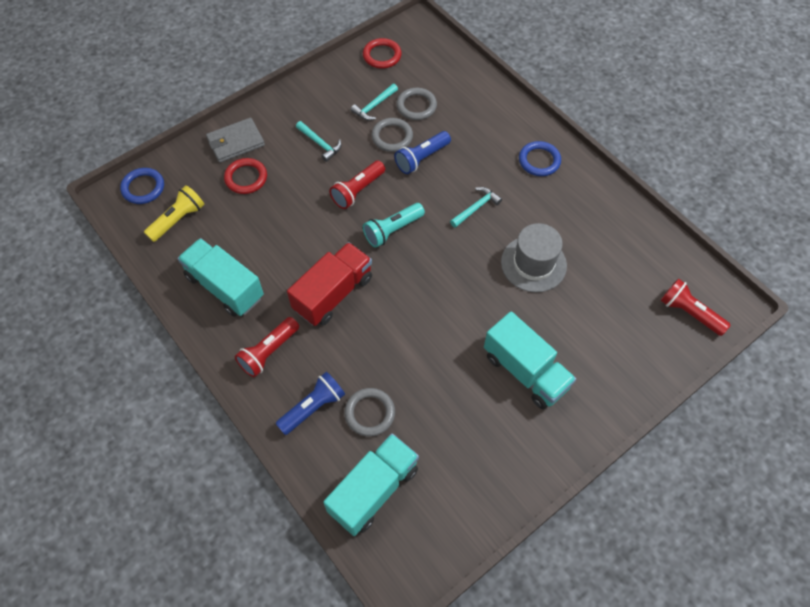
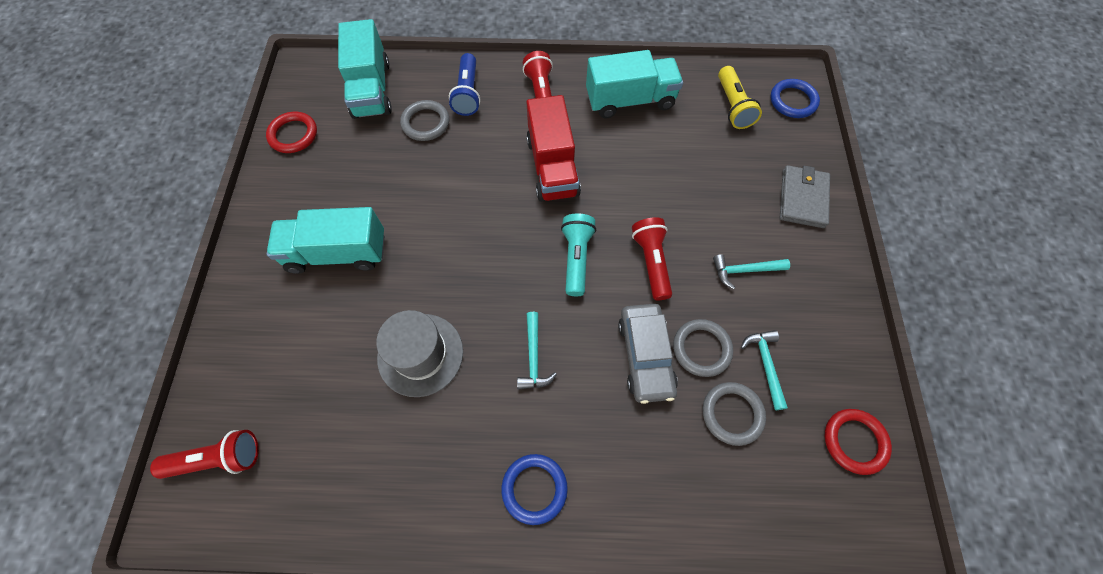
camera: 130 degrees right, 5 degrees up
(246, 178) = (745, 180): red ring -> red ring (293, 135)
(422, 158) = (645, 356): blue flashlight -> grey car

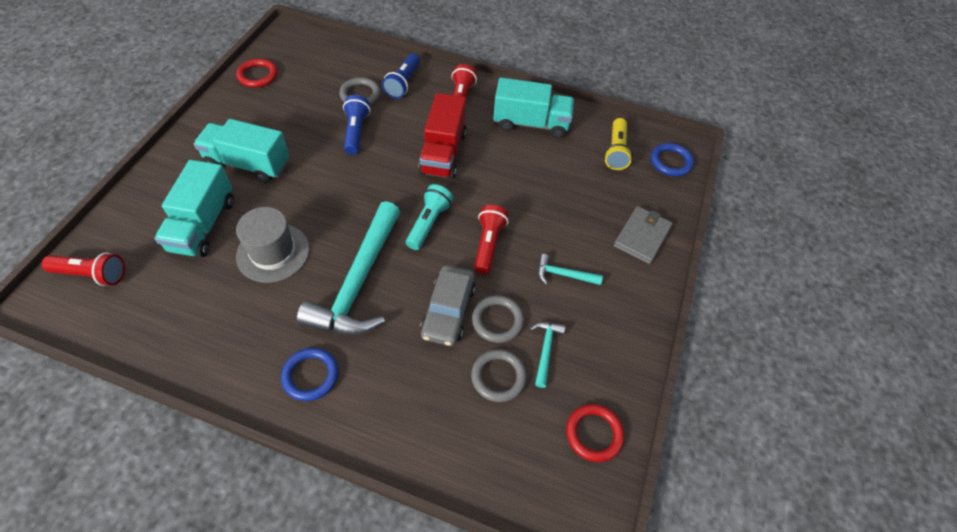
camera: 15 degrees right, 10 degrees down
(371, 89) = (331, 61): turquoise truck -> turquoise truck (203, 225)
(443, 171) = (356, 132): none -> blue flashlight
(533, 357) = (358, 283): turquoise hammer -> turquoise hammer, size x2.33

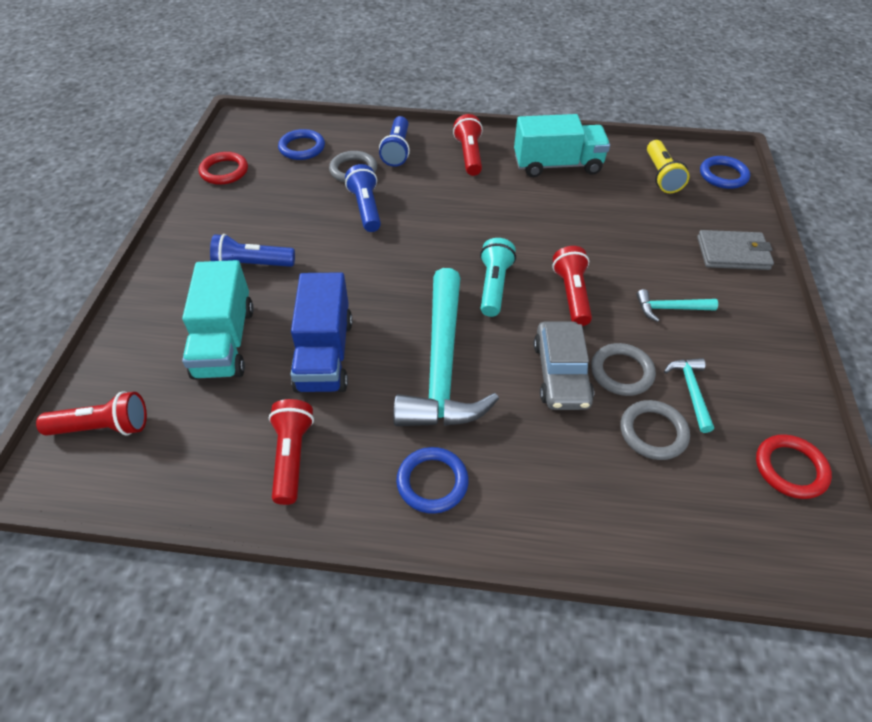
camera: 10 degrees left, 5 degrees down
(216, 330) = (292, 456): none -> red flashlight
(248, 164) = (252, 265): turquoise truck -> blue flashlight
(273, 252) = (324, 354): grey hat -> blue truck
(327, 66) = (302, 148): none -> blue ring
(443, 153) = (475, 211): red truck -> none
(642, 236) = (733, 253): grey wallet -> grey wallet turned 75 degrees clockwise

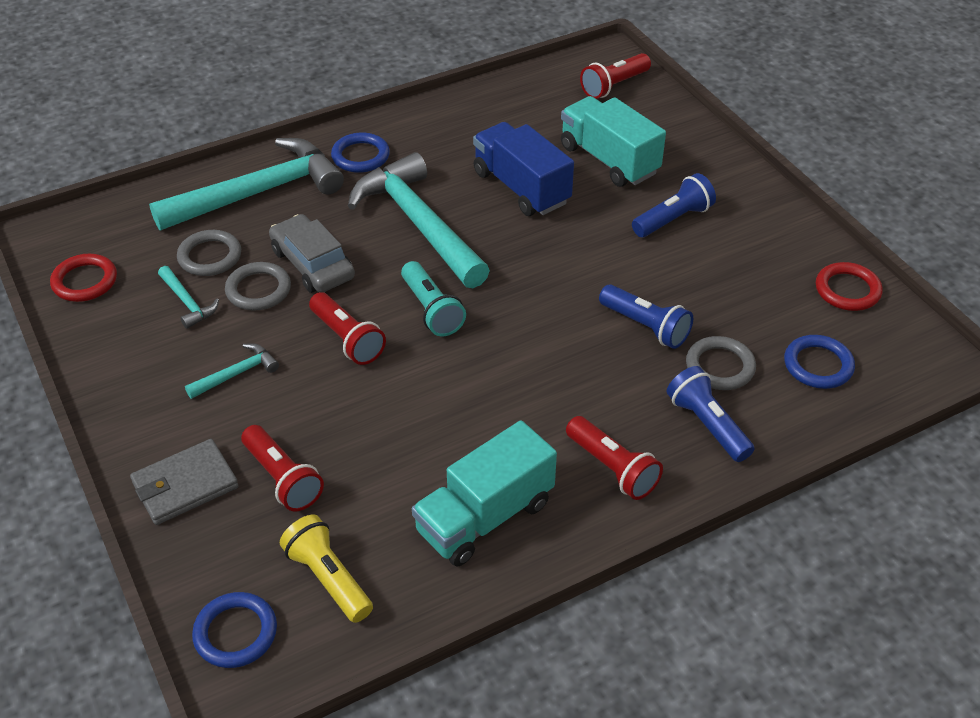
camera: 145 degrees right, 5 degrees down
(292, 456) = (470, 127): red flashlight -> red flashlight (282, 478)
(568, 491) = (259, 192): none -> turquoise hammer

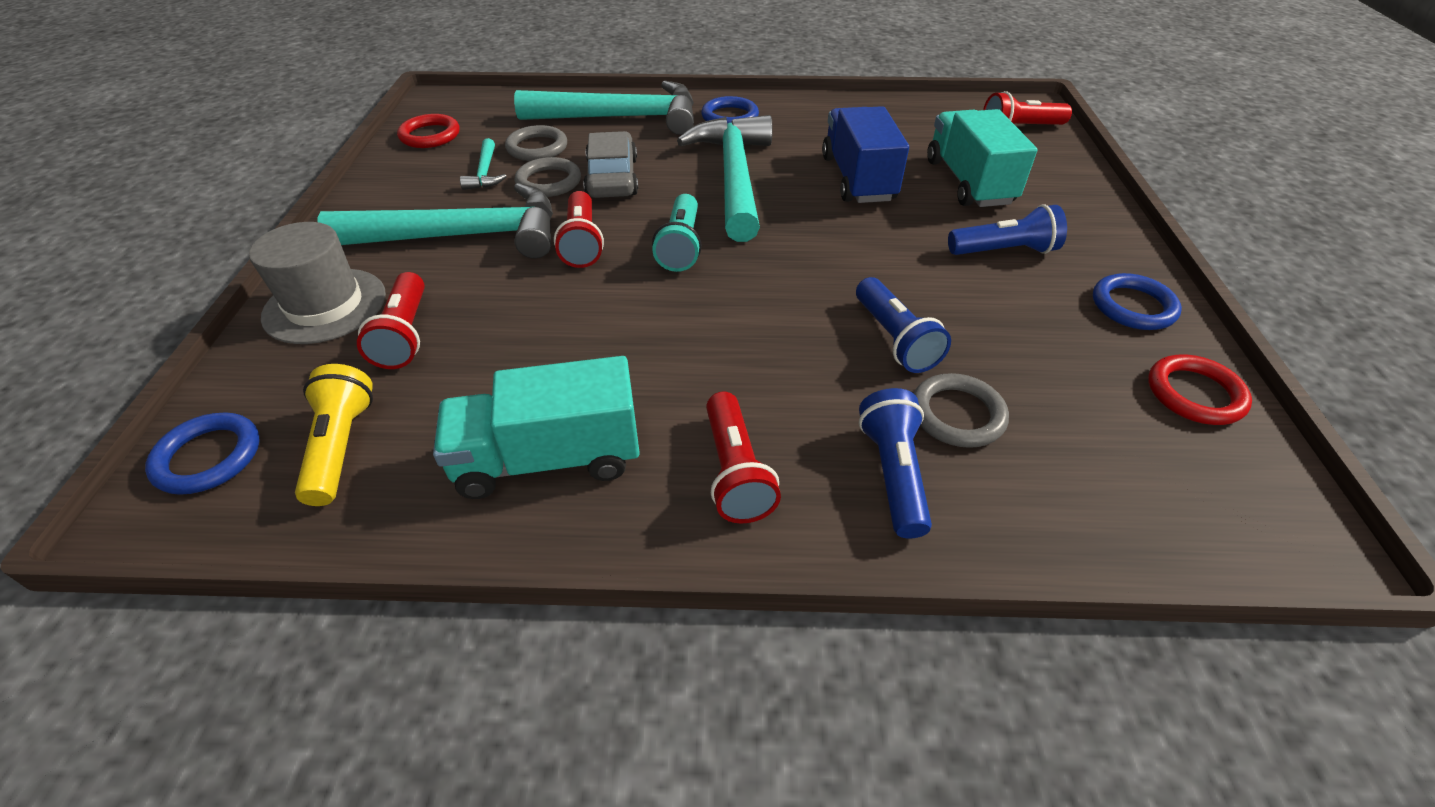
camera: 30 degrees right, 0 degrees up
(185, 485) = (325, 305): grey wallet -> grey hat
(237, 373) = (464, 236): turquoise hammer -> turquoise hammer, size x2.33
(818, 365) = (1098, 465): blue ring -> blue ring (1133, 306)

